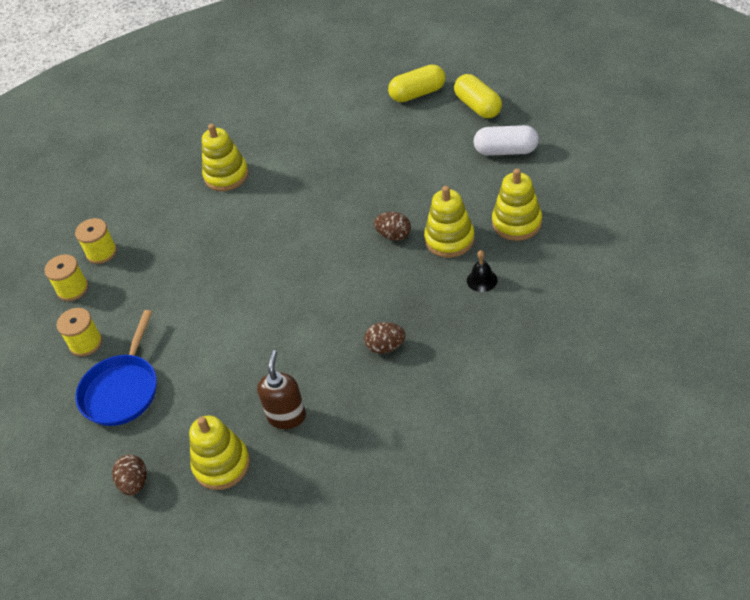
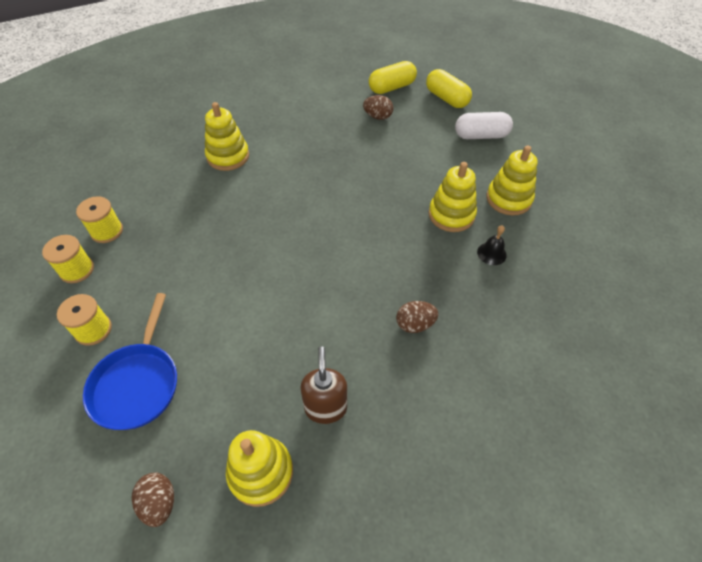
camera: 15 degrees left, 5 degrees up
(394, 235) = (398, 211): brown egg -> brown egg (378, 117)

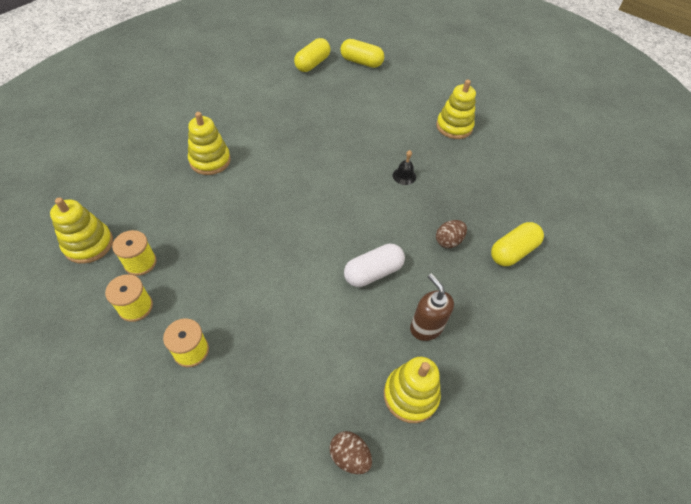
camera: 30 degrees left, 0 degrees up
(137, 383) = (264, 376): blue pan -> none
(378, 117) = (317, 91): brown egg -> none
(451, 215) = (422, 151): yellow stacking toy -> yellow stacking toy (89, 244)
(481, 136) = (405, 85): white capsule -> white capsule (373, 272)
(485, 366) = (512, 251): none -> yellow capsule
(491, 253) = (467, 170): black bell -> black bell (404, 176)

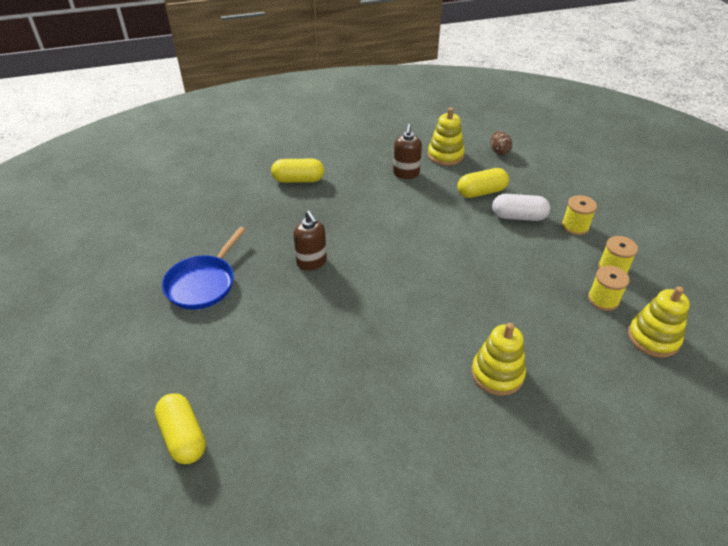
camera: 140 degrees left, 10 degrees down
(312, 64) = (253, 474): yellow capsule -> yellow capsule (481, 192)
(373, 272) = (412, 212): white capsule -> white capsule (518, 217)
(404, 176) = (312, 262): black bell -> brown soap dispenser
(448, 241) = (335, 204): brown egg -> none
(454, 127) = (203, 283): yellow stacking toy -> blue pan

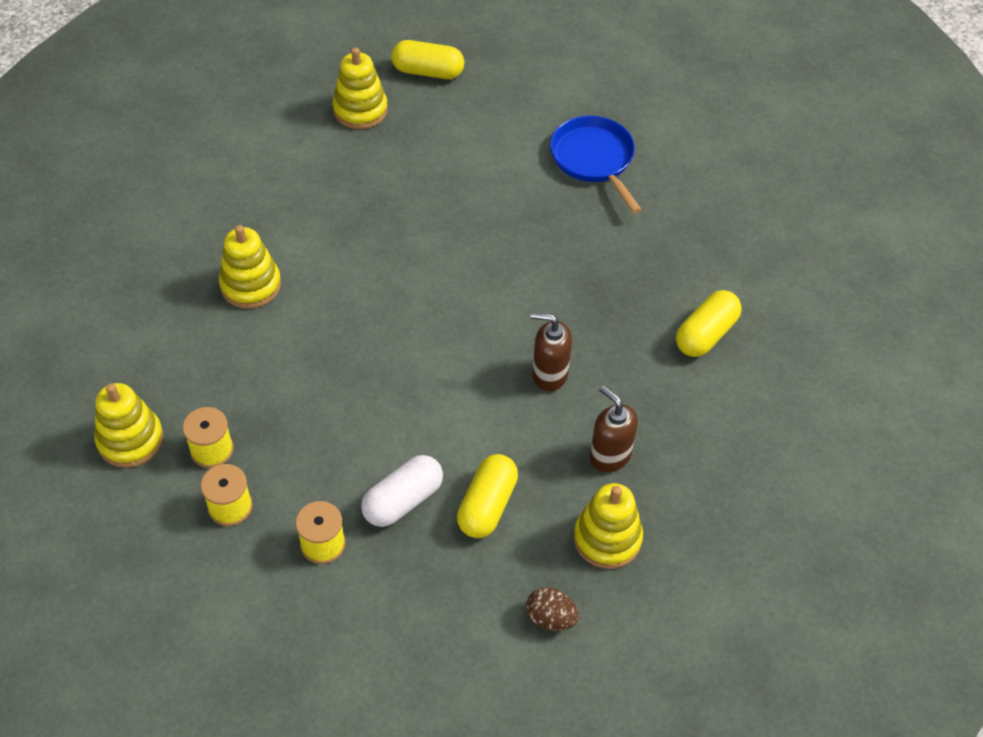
camera: 130 degrees right, 10 degrees up
(272, 448) = (360, 110): none -> yellow stacking toy
(312, 262) = (537, 253): brown soap dispenser -> brown soap dispenser (549, 374)

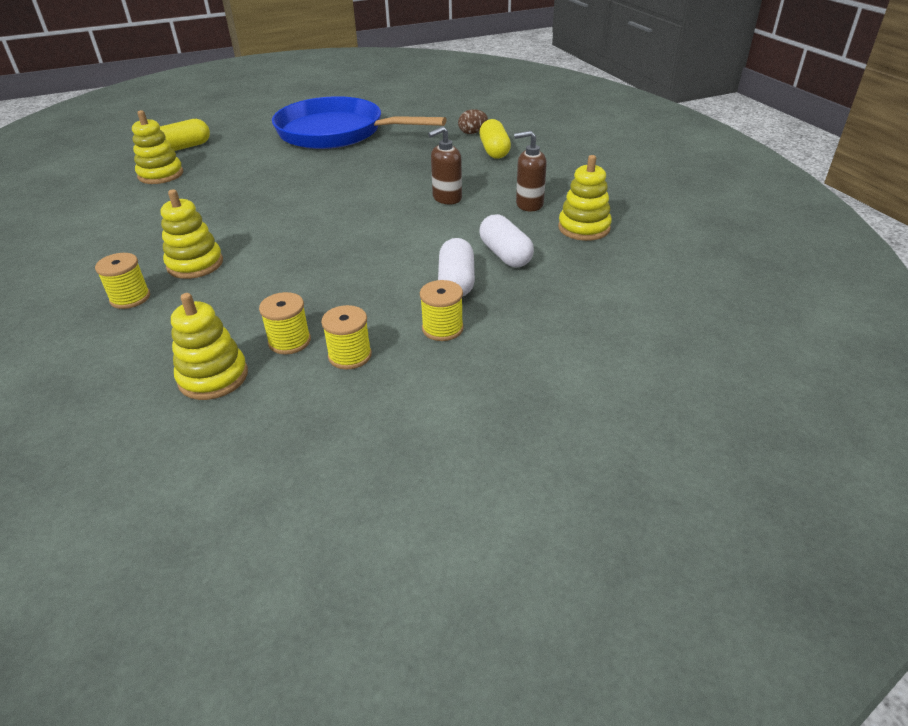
camera: 45 degrees left, 15 degrees down
(169, 290) = (130, 298): none -> yellow spool
(487, 505) = (505, 255): yellow capsule -> white capsule
(550, 618) = (616, 269): brown egg -> brown egg (472, 133)
(594, 159) = (336, 132): blue pan -> blue pan, size x1.81

